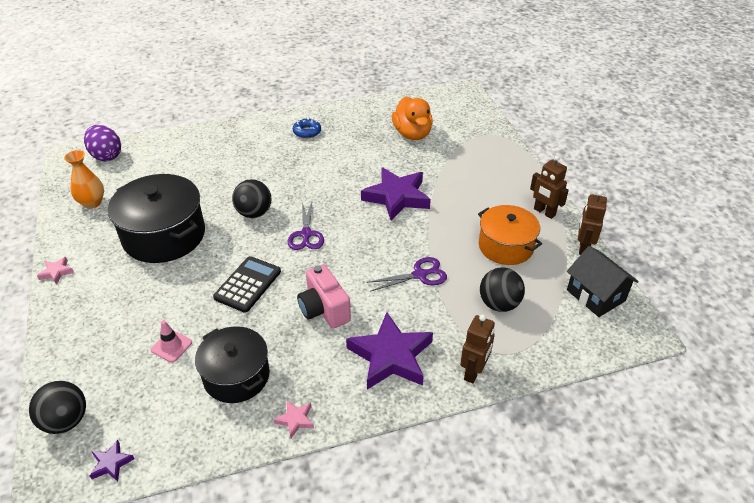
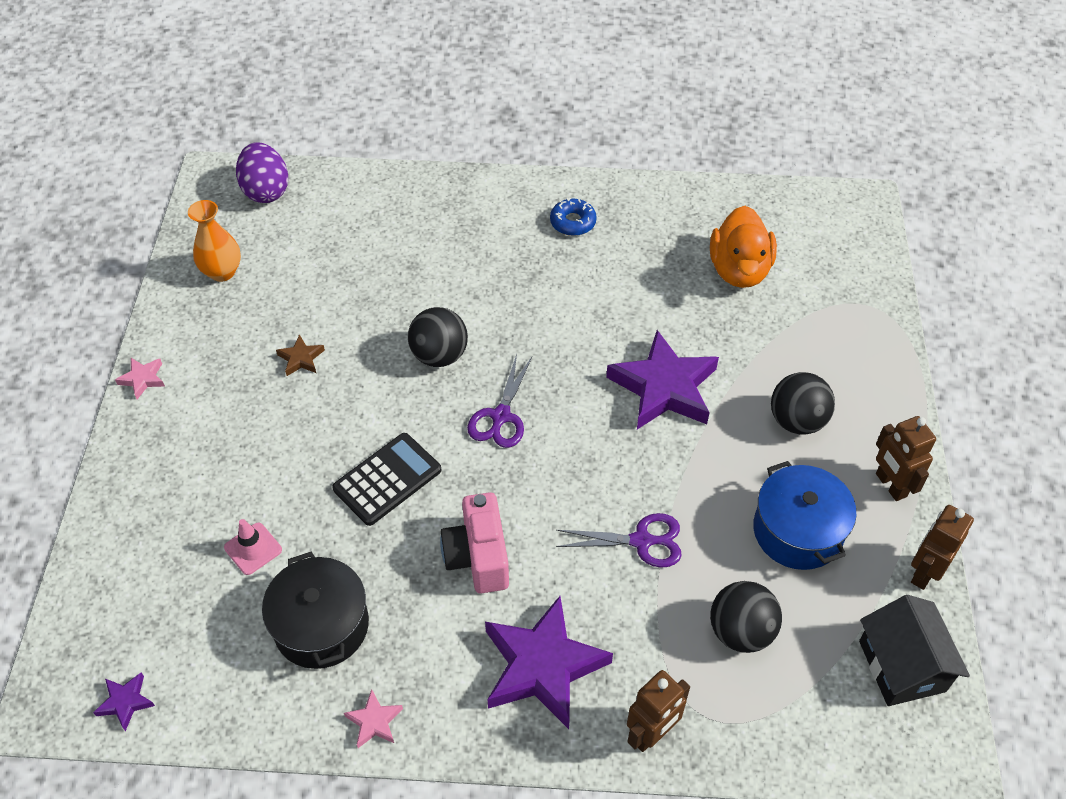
camera: 20 degrees right, 10 degrees up
(66, 421) = (90, 619): black ball -> black ball (797, 421)
(164, 235) = (301, 358): black pot -> brown star
(506, 246) = (798, 531): orange pot -> blue pot

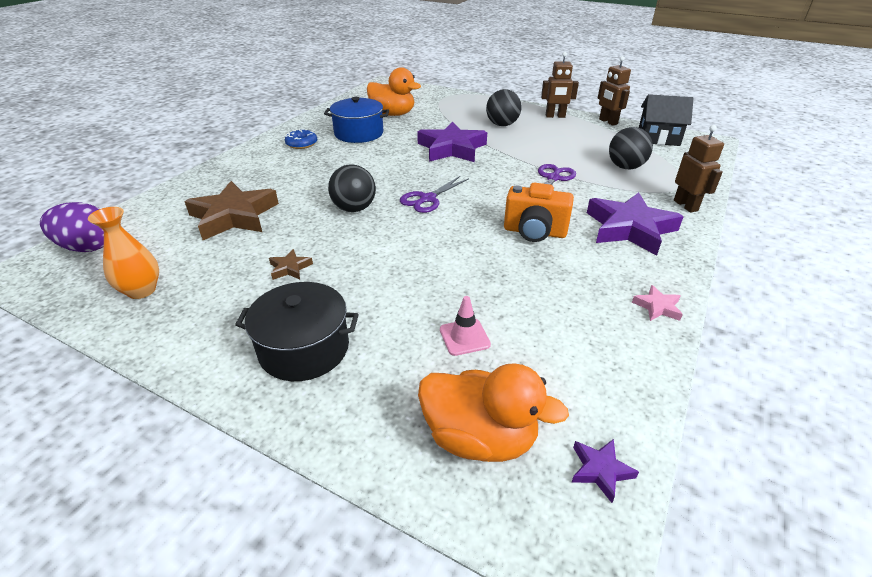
camera: 65 degrees left, 15 degrees down
(133, 602) = (479, 437): none -> orange duck
(143, 379) = (204, 372): pink star -> none
(321, 625) = (561, 315): black pot -> black pot (304, 348)
(370, 260) = (234, 216): none -> brown star
(387, 479) = (444, 253): black calculator -> none
(478, 557) = (534, 232): pink camera -> orange camera
(501, 416) = (427, 199): purple scissors -> purple scissors turned 90 degrees clockwise
(798, 531) = (569, 140): blue pot -> blue pot (359, 133)

